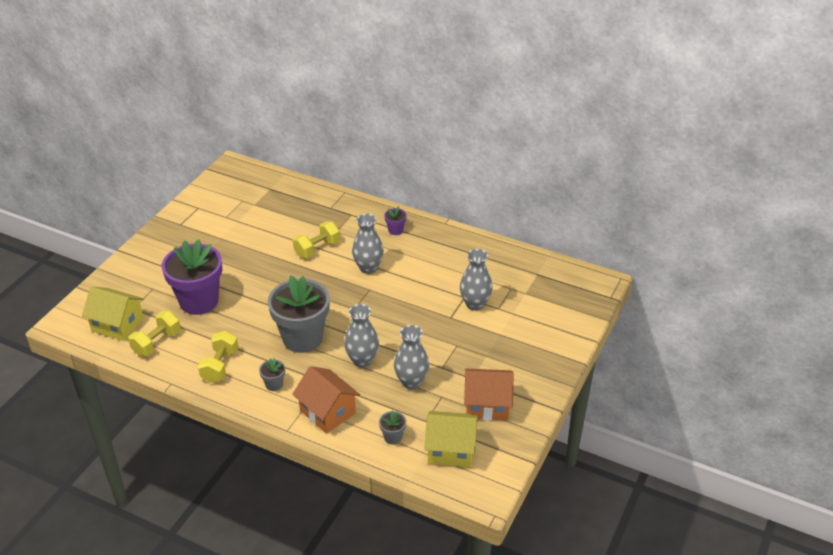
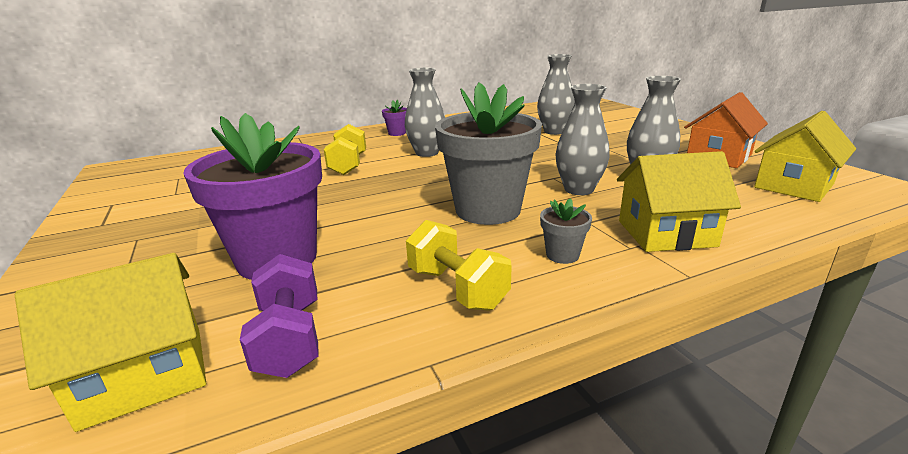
camera: 50 degrees left, 15 degrees down
(157, 343) = (289, 339): yellow dumbbell -> purple dumbbell
(327, 412) = (666, 233): orange house -> yellow house
(393, 437) = (752, 208): grey flower pot -> none

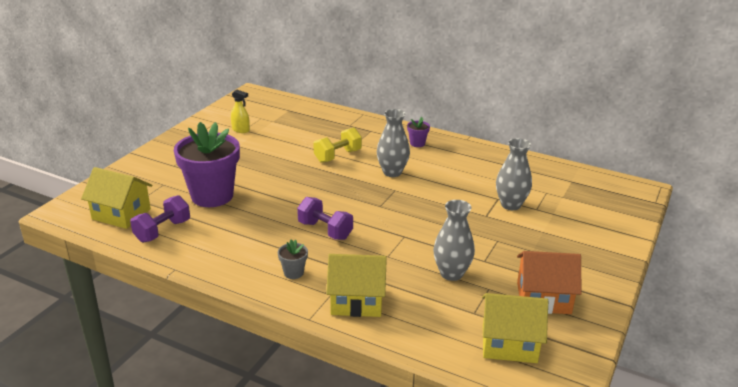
camera: 50 degrees right, 5 degrees up
(171, 195) = (241, 130): none -> yellow spray bottle
(457, 288) = (232, 254): yellow dumbbell -> none
(488, 210) = (325, 230): grey flower pot -> purple dumbbell
(579, 189) = (393, 252): grey vase -> none
(666, 233) = (357, 301): yellow house -> yellow house turned 45 degrees counterclockwise

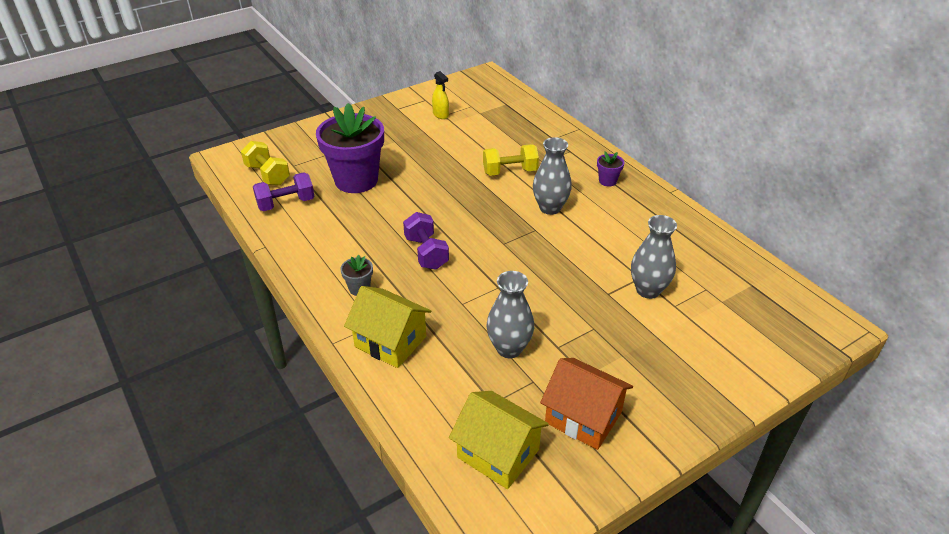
camera: 30 degrees right, 10 degrees up
(121, 214) = (267, 175): yellow house -> yellow dumbbell

